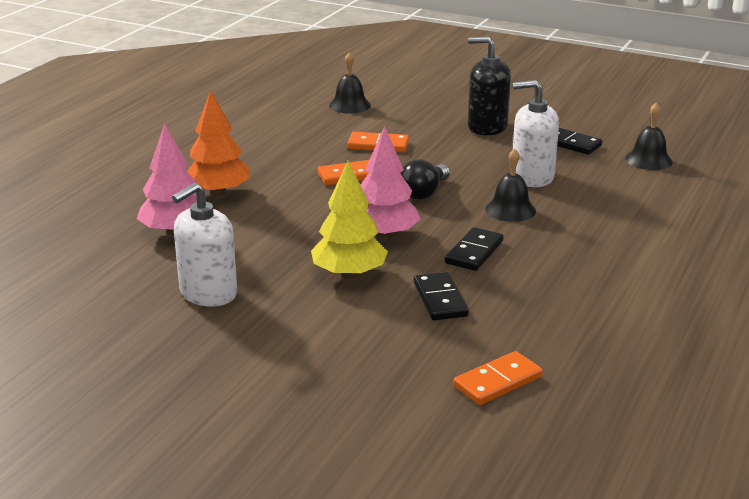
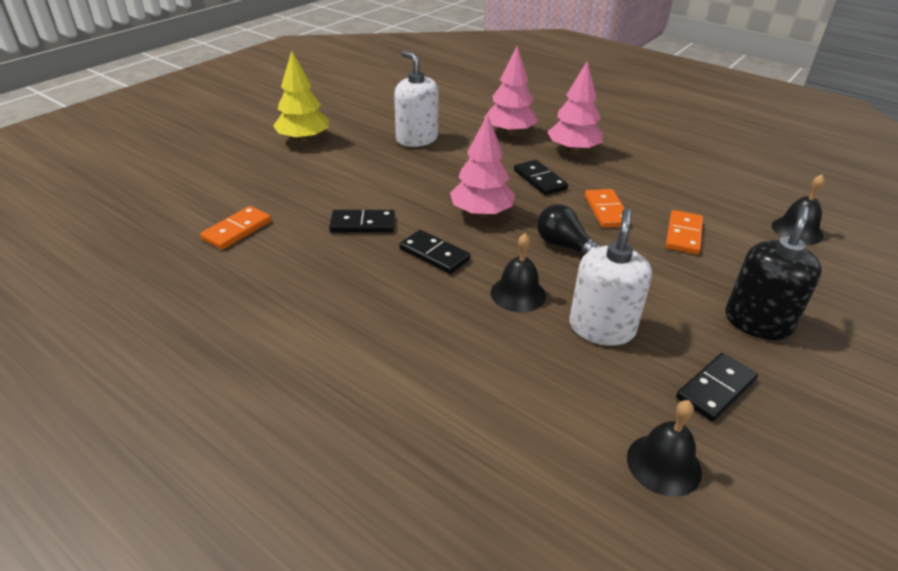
camera: 100 degrees right, 10 degrees up
(218, 193) = (573, 150): orange tree -> pink tree
(299, 208) = (539, 180): none -> black domino
(349, 274) = (421, 190): yellow tree -> yellow tree (303, 139)
(497, 381) = (237, 230): orange domino -> orange domino turned 60 degrees clockwise

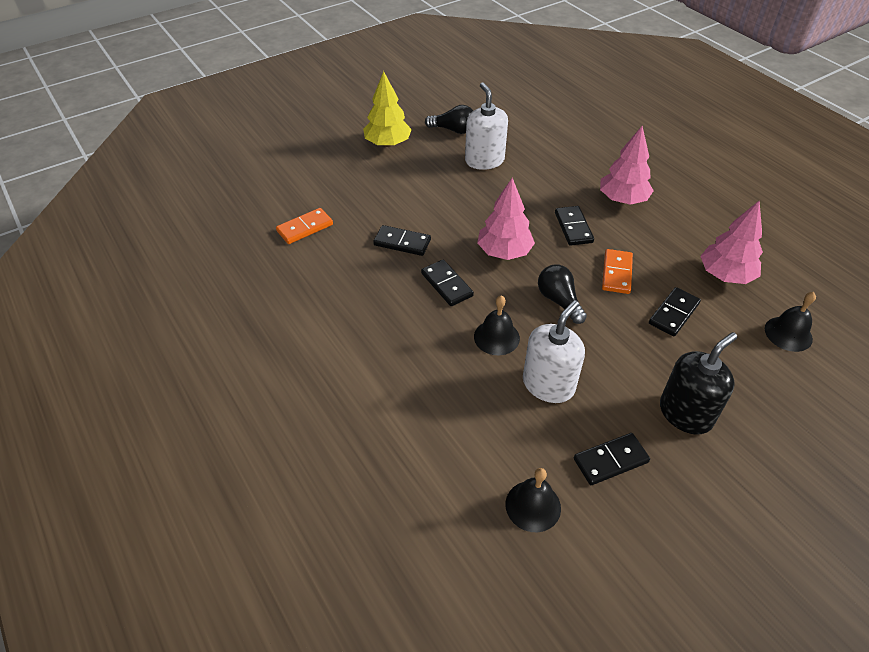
camera: 20 degrees right, 10 degrees up
(370, 119) = (453, 130): none -> black light bulb
(509, 132) = (573, 168): pink tree -> pink tree (725, 275)
(683, 234) = (673, 313): orange domino -> black domino

